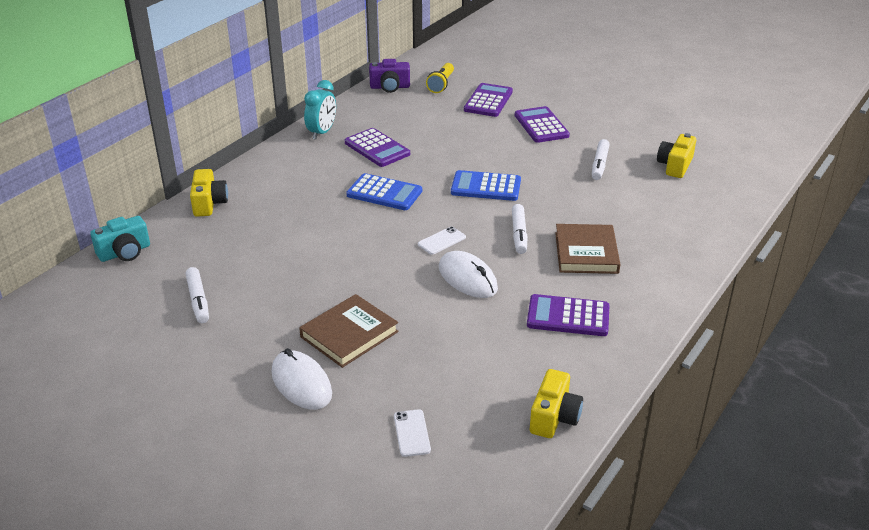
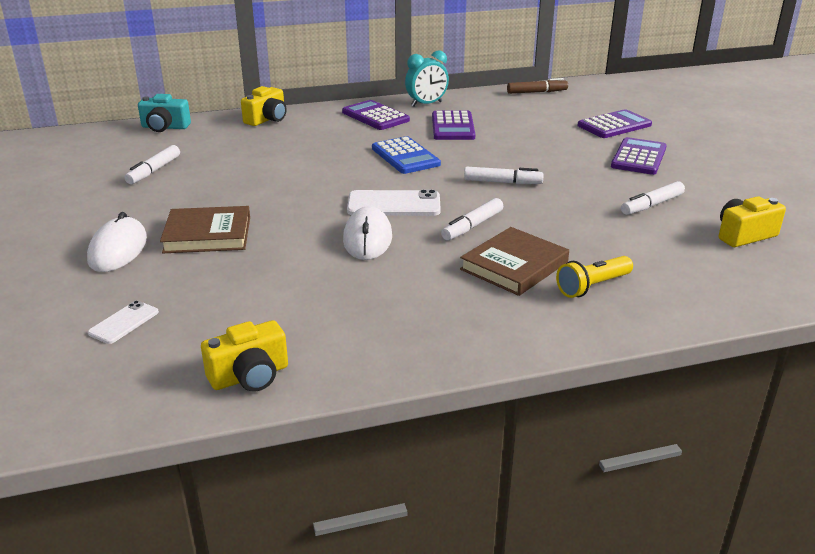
camera: 40 degrees right, 5 degrees down
(390, 87) = (536, 92): purple camera -> brown marker
(441, 84) = (587, 103): yellow flashlight -> yellow flashlight (592, 286)
(442, 241) = (394, 204): white phone -> white phone, size x1.76
(486, 187) = (502, 182): blue calculator -> white marker
(568, 316) = (406, 306): purple calculator -> purple calculator (375, 116)

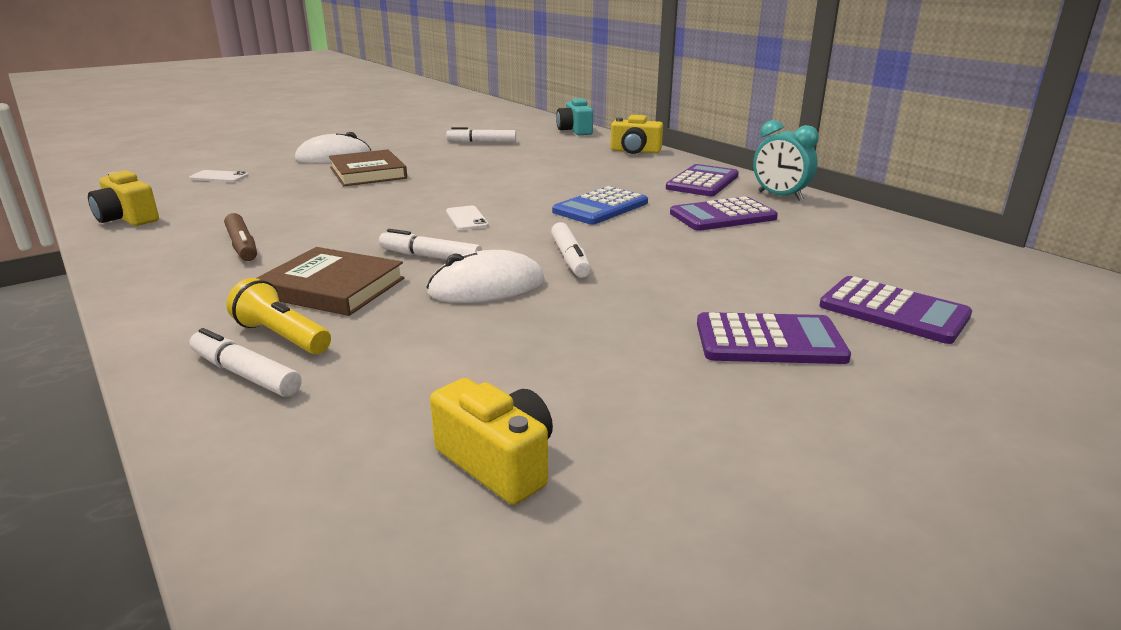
camera: 70 degrees right, 5 degrees down
(367, 238) = (380, 219): white mouse -> white mouse (487, 287)
(394, 204) = (466, 218): white phone -> white phone, size x0.57
(536, 92) = (944, 245): brown marker -> brown marker (242, 246)
(652, 205) = (573, 364): white marker -> white marker (245, 374)

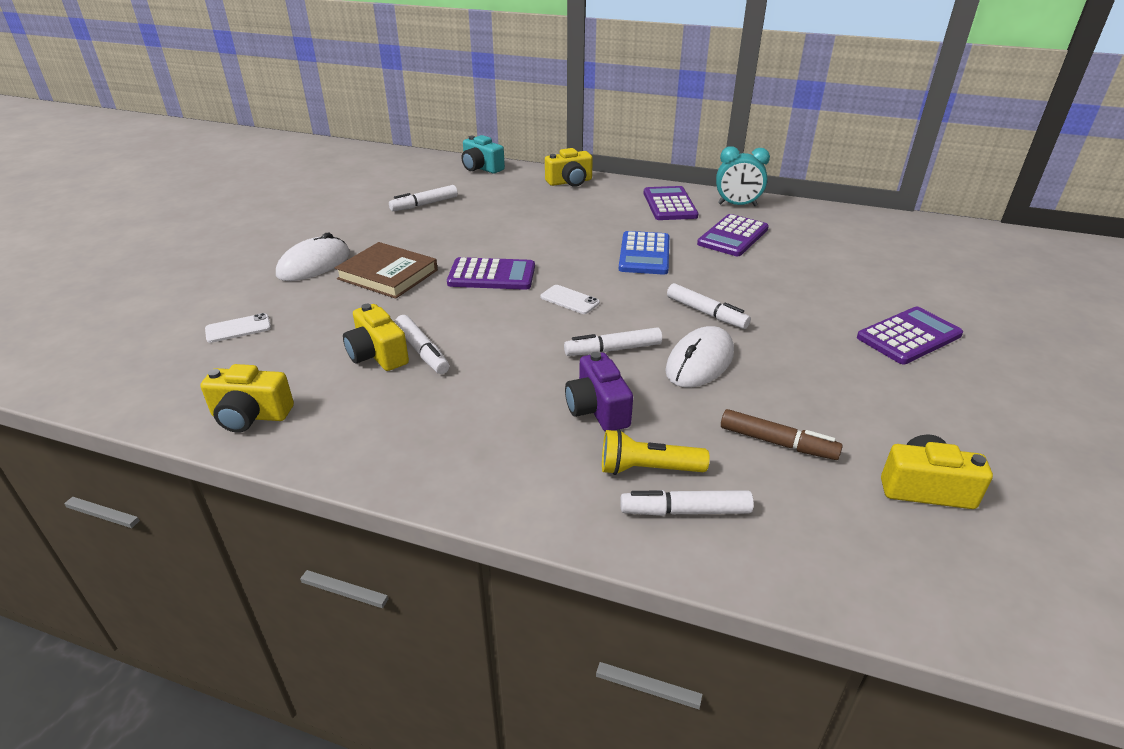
camera: 35 degrees left, 10 degrees up
(242, 246) = (439, 400): brown marker -> brown marker (777, 442)
(263, 211) = (377, 355): none -> yellow camera
(294, 217) = (422, 351): none -> white marker
(332, 287) = (597, 409): brown book -> purple camera
(893, 311) = (928, 288): purple calculator -> purple calculator (491, 275)

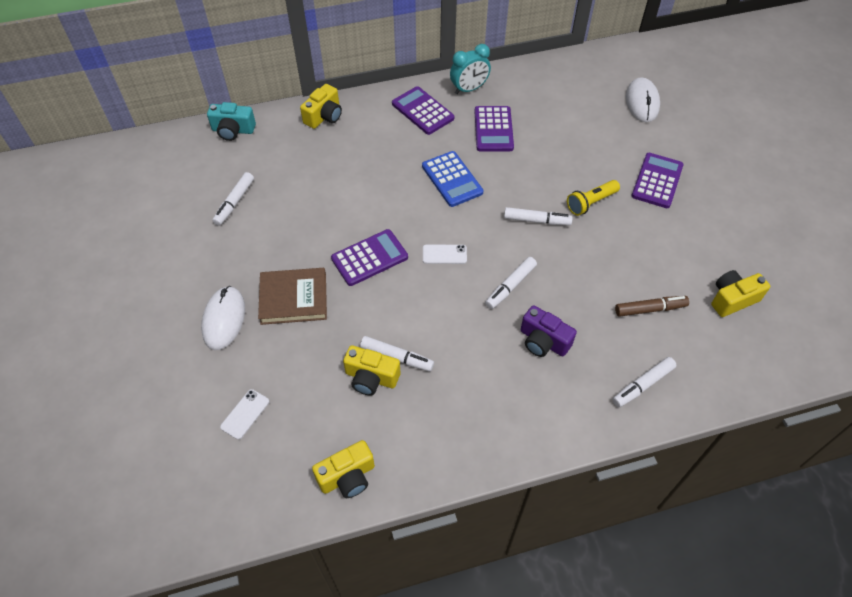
camera: 35 degrees left, 20 degrees up
(647, 469) = (604, 369): yellow flashlight -> yellow flashlight (590, 203)
(700, 362) = (566, 268): white mouse -> white mouse (642, 102)

